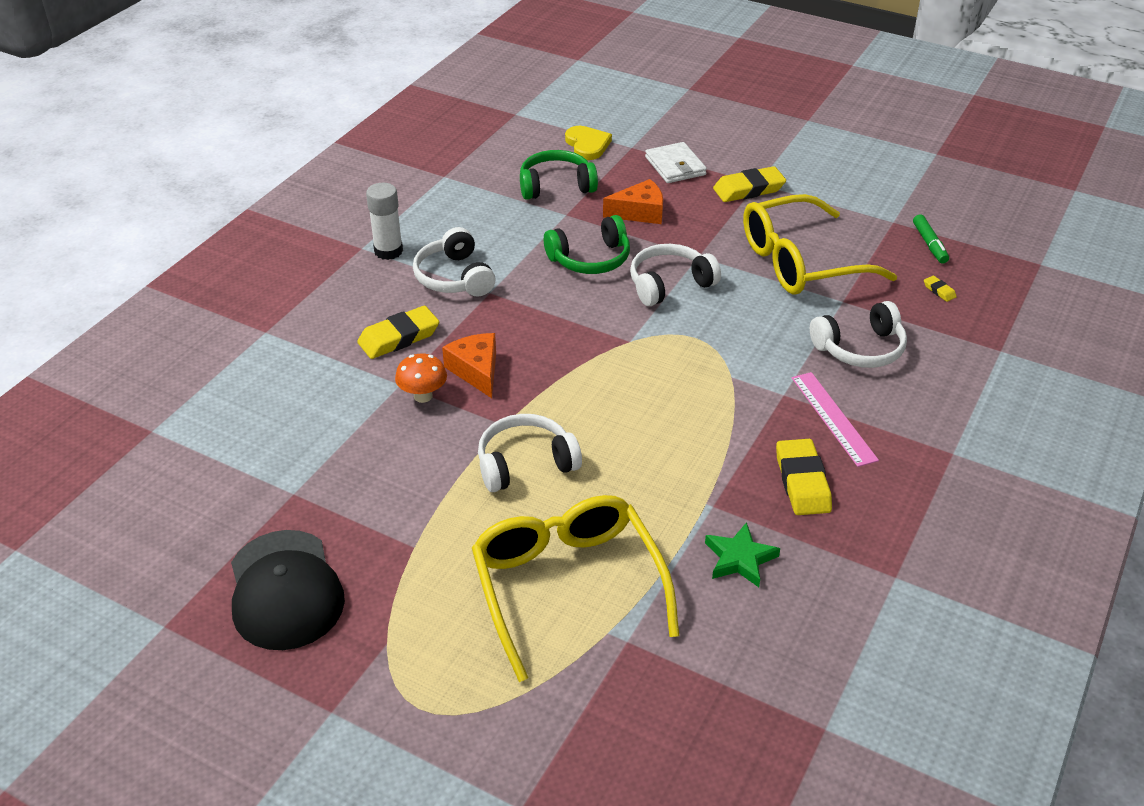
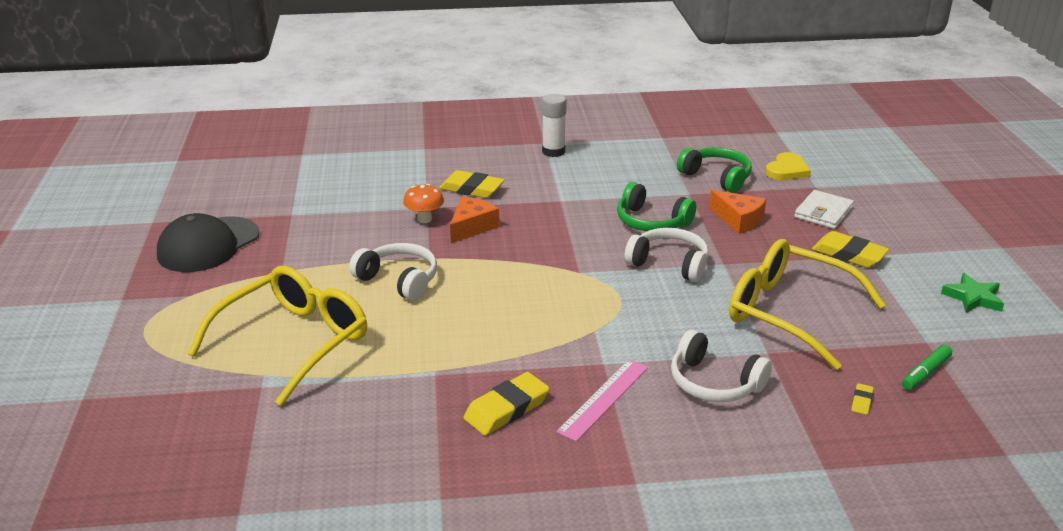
camera: 55 degrees right, 10 degrees down
(454, 277) = (558, 182): white headphones -> none
(740, 559) = (388, 407): green star -> green star (973, 298)

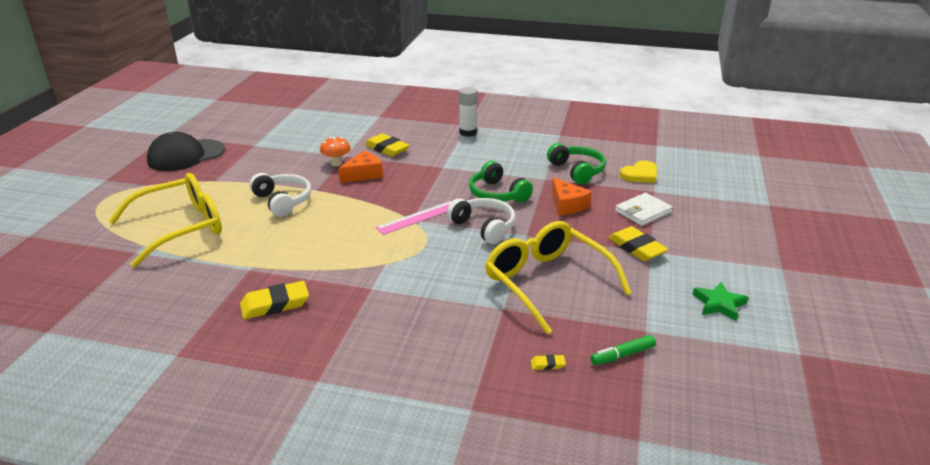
camera: 20 degrees right, 0 degrees up
(604, 399) = (349, 314): pink ruler -> pink ruler (419, 217)
(714, 383) = (441, 322): white headphones -> none
(861, 401) = (547, 364): yellow eraser -> yellow eraser turned 45 degrees clockwise

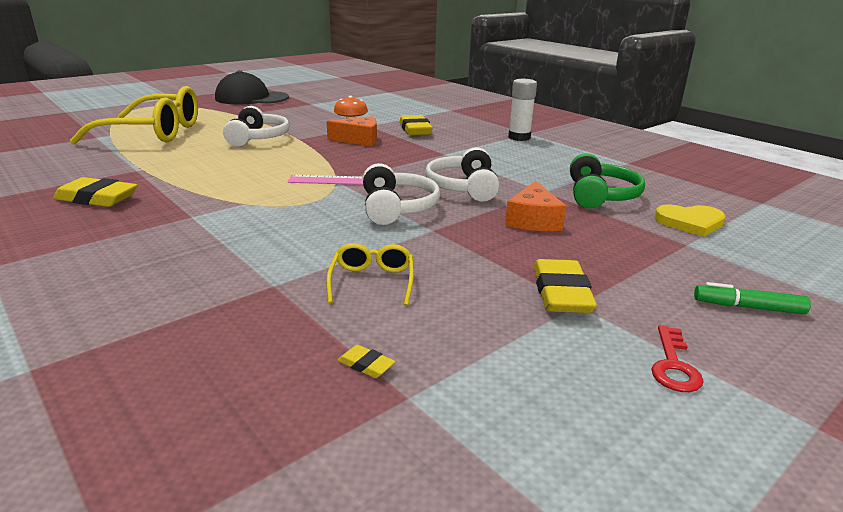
camera: 35 degrees right, 5 degrees down
(497, 194) = (463, 187): green headphones -> white headphones
(547, 282) = (372, 281): yellow glasses -> yellow glasses, size x0.45
(547, 364) = (203, 369): yellow eraser -> yellow eraser (366, 365)
(622, 355) = (316, 412): green marker -> green marker (748, 307)
(643, 212) = (634, 259): white wallet -> none
(717, 265) = (673, 365): none -> red key
(719, 304) = (596, 422): green star -> none

